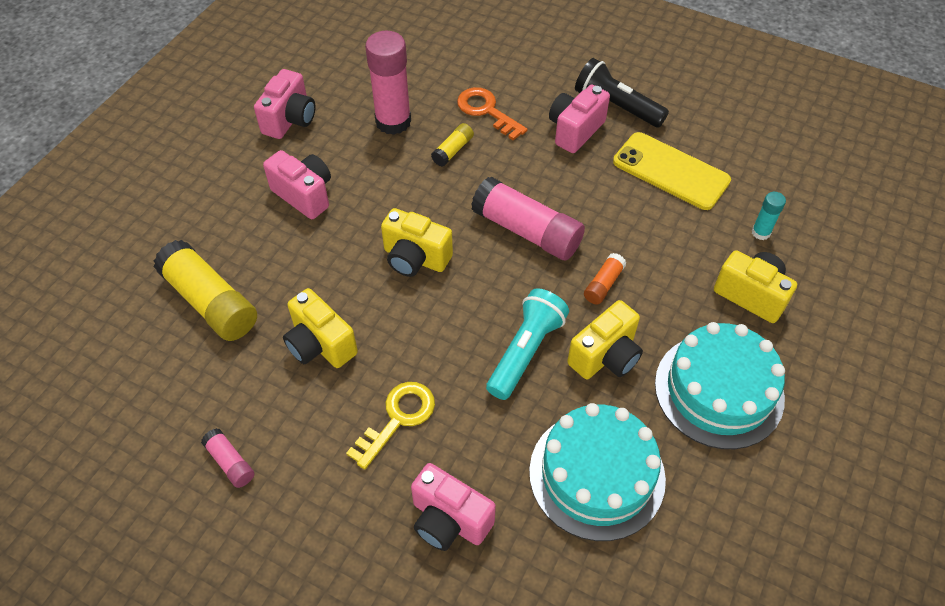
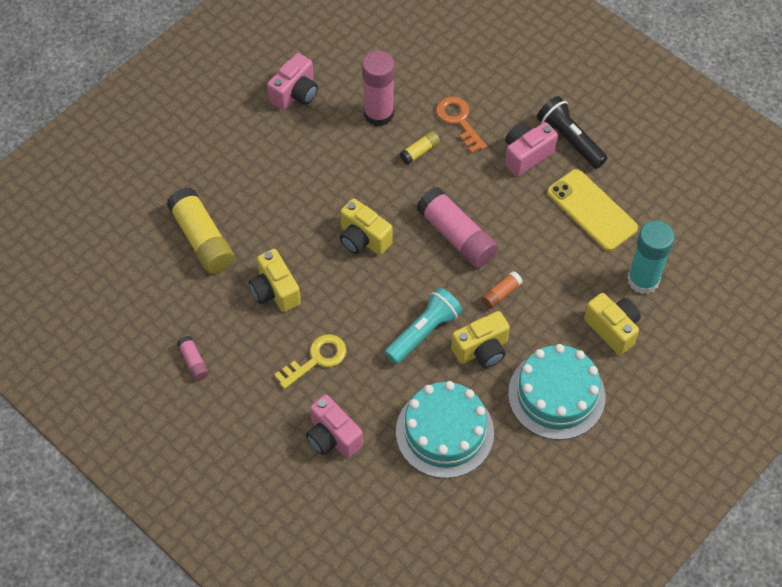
camera: 15 degrees right, 5 degrees up
(304, 195) = (291, 165): pink camera -> none
(761, 232) = (643, 280): turquoise glue stick -> turquoise glue stick, size x2.08

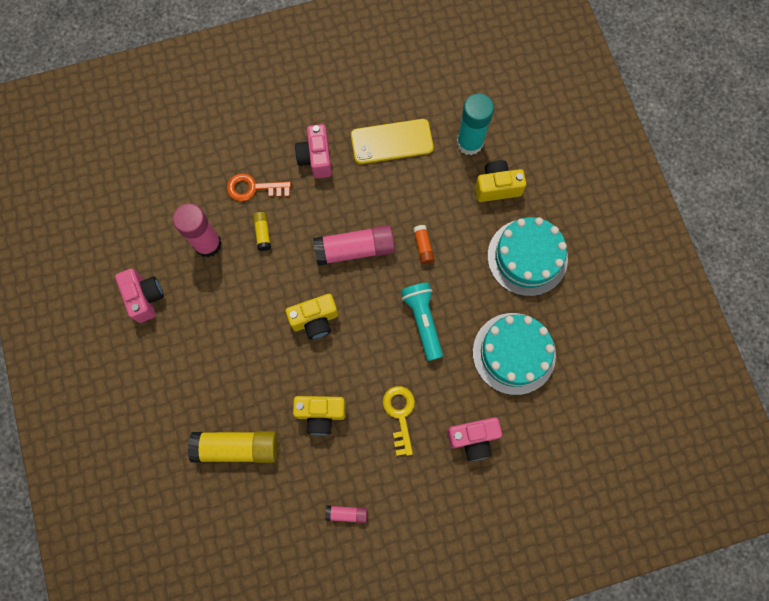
camera: 60 degrees left, 15 degrees up
(482, 350) = (461, 287): yellow camera -> none
(570, 140) = (322, 120): black flashlight -> none

